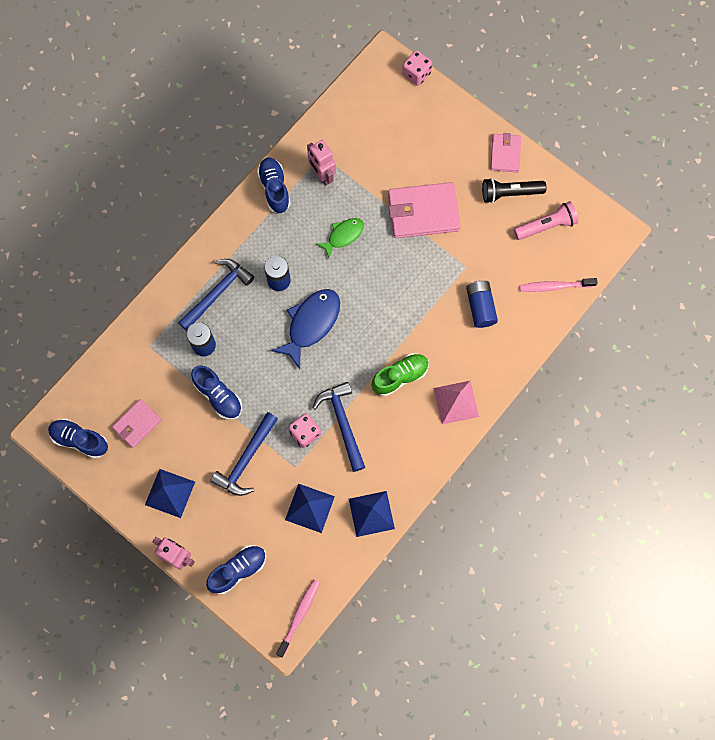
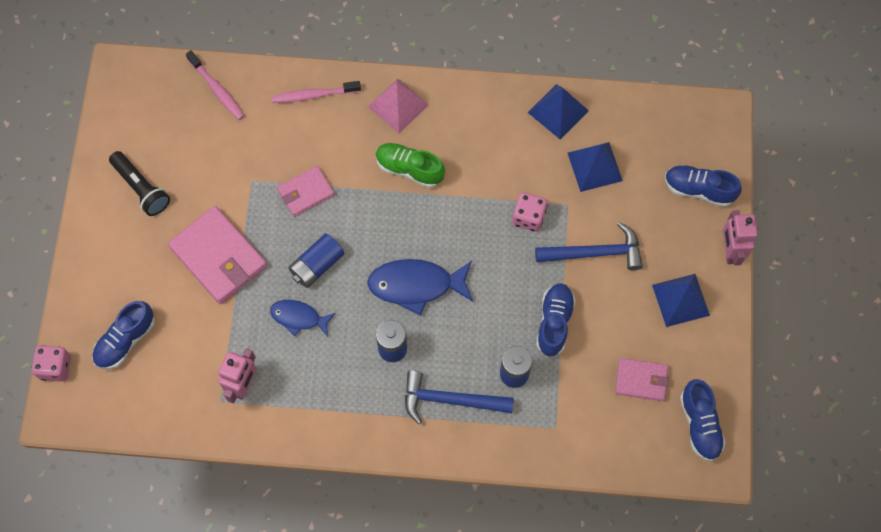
camera: 125 degrees left, 5 degrees down
(274, 189) = (293, 424): blue shoe -> blue shoe (125, 340)
(299, 616) = (694, 112): pink toothbrush -> pink toothbrush (314, 95)
(342, 423) = (493, 191): blue hammer -> none
(343, 236) = (299, 317): green fish -> blue fish
(480, 307) = (286, 142): blue battery -> blue battery (317, 265)
(505, 154) = (98, 219): pink wallet -> pink wallet (306, 192)
(546, 226) = (156, 134): pink flashlight -> none

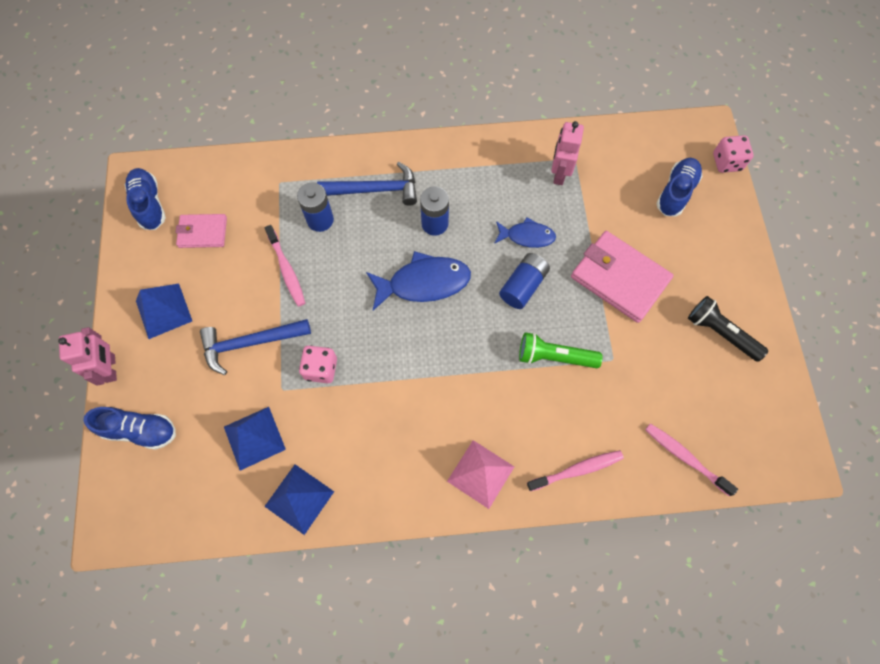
camera: 170 degrees right, 0 degrees up
(306, 192) = (554, 356): pink wallet -> green flashlight
(409, 169) = (453, 400): green shoe -> none
(554, 322) = (286, 270): blue shoe -> pink toothbrush

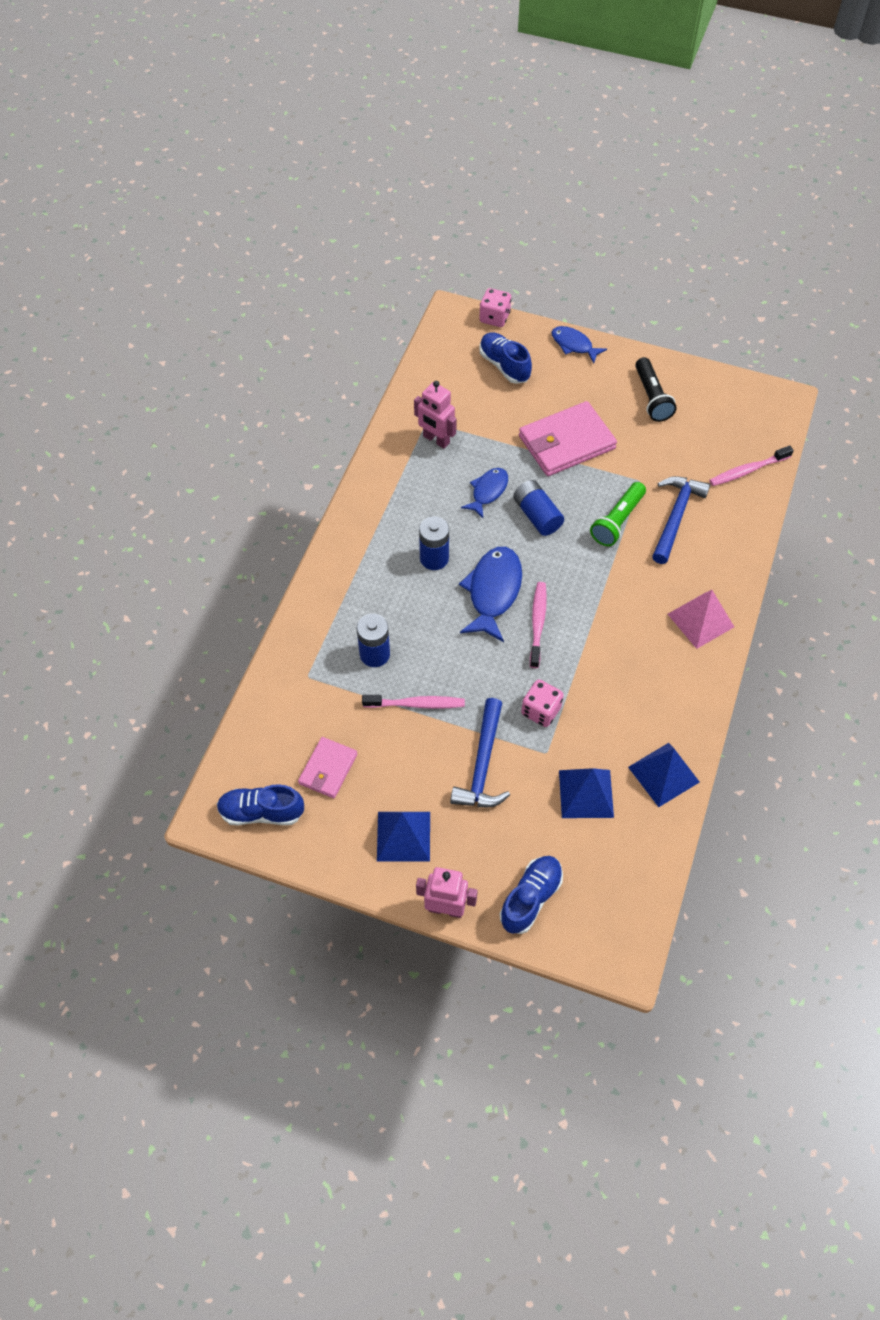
camera: 65 degrees left, 10 degrees down
(375, 189) = (366, 594): blue hammer -> blue hammer (675, 517)
(577, 470) = (727, 548): pink toothbrush -> pink toothbrush (538, 623)
(720, 333) = (651, 397): black flashlight -> black flashlight turned 75 degrees counterclockwise
(739, 240) = (574, 345): none -> blue fish

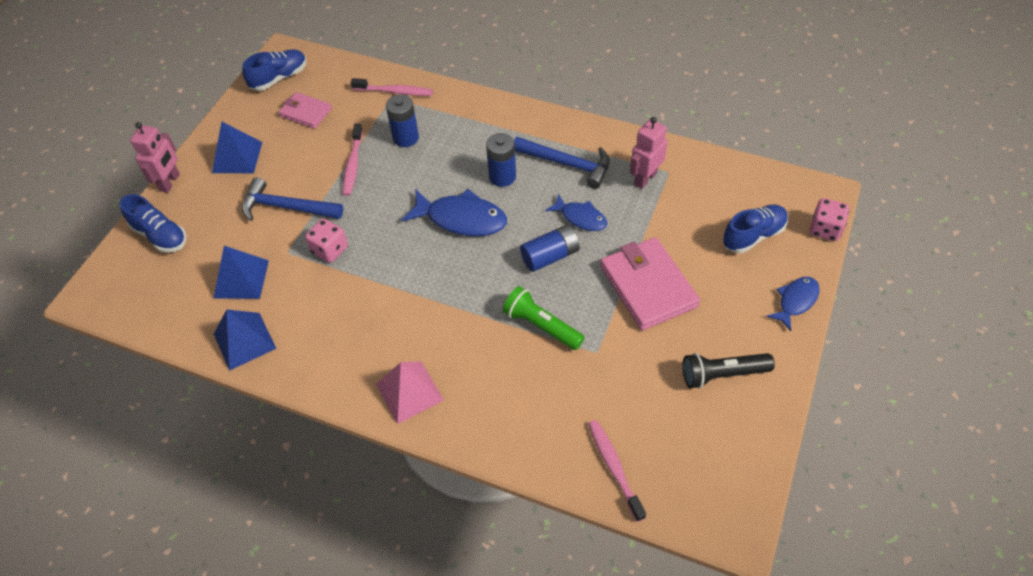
camera: 95 degrees right, 5 degrees down
(261, 812) = (279, 78): blue shoe -> blue shoe turned 45 degrees clockwise
(538, 623) = (423, 251): pink toothbrush -> pink toothbrush (395, 91)
(675, 517) = (546, 382): blue hammer -> blue hammer (567, 164)

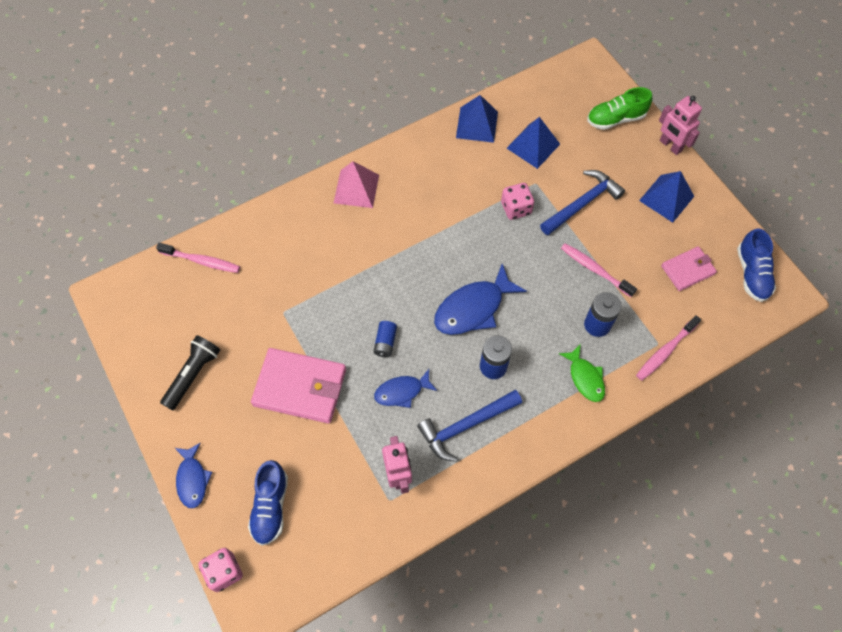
camera: 125 degrees right, 10 degrees up
(160, 235) = (615, 119): blue shoe -> green shoe
(459, 121) = (585, 378): none -> green fish
(541, 326) = (333, 294): green flashlight -> none
(550, 256) = (385, 342): blue battery -> blue battery, size x0.66

